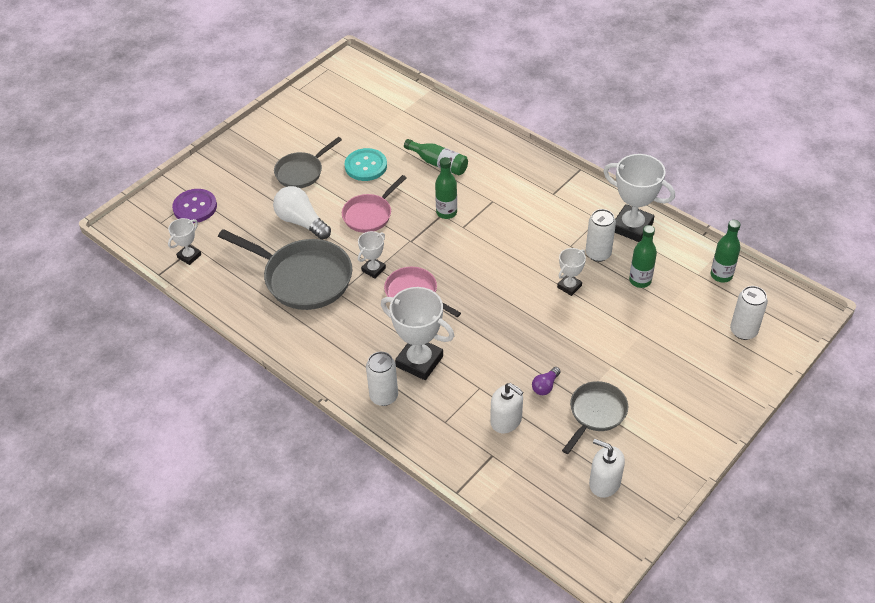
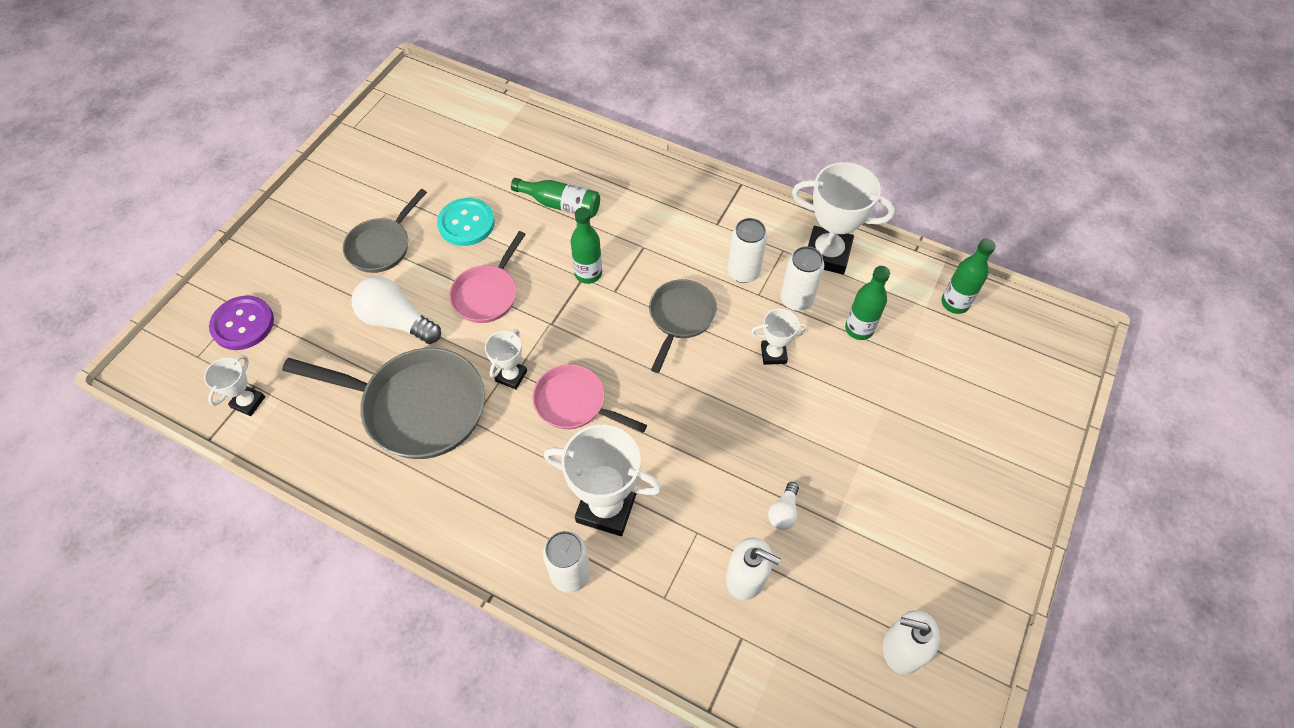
camera: 15 degrees left, 10 degrees up
(545, 386) = (783, 512): purple light bulb -> white light bulb
(569, 286) = (773, 354): white trophy -> white trophy turned 60 degrees clockwise
(596, 413) = (860, 540): grey pan -> grey pan (680, 317)
(743, 331) = (1006, 378): white can -> white can (743, 272)

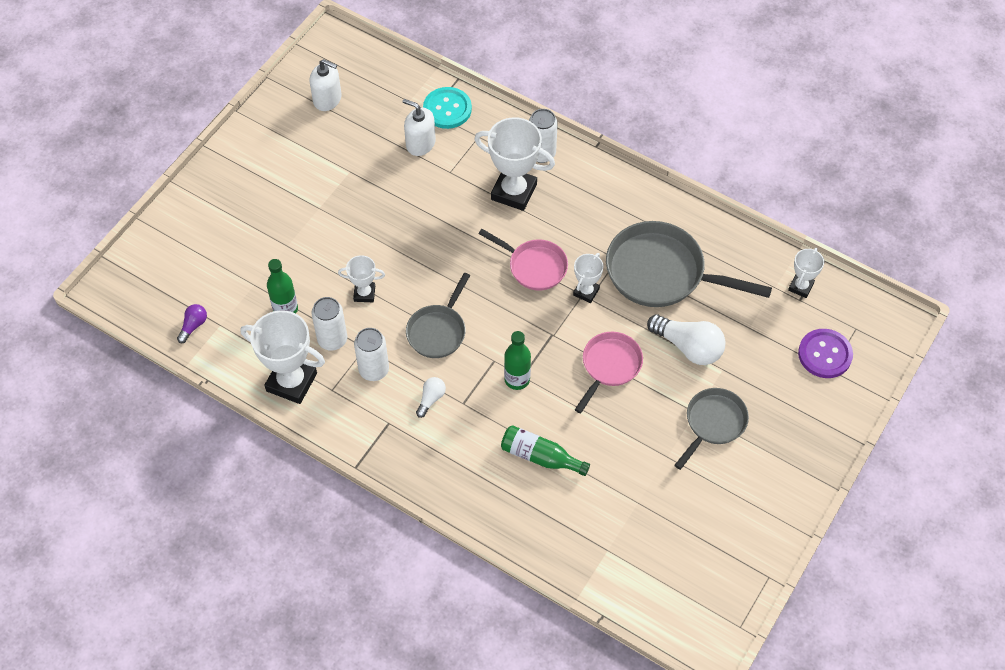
camera: 175 degrees left, 0 degrees up
(466, 223) = (634, 442): turquoise button -> turquoise button (447, 109)
(783, 512) = (385, 180): white light bulb -> white light bulb (431, 399)
(954, 303) = (193, 326): green bottle -> purple light bulb

